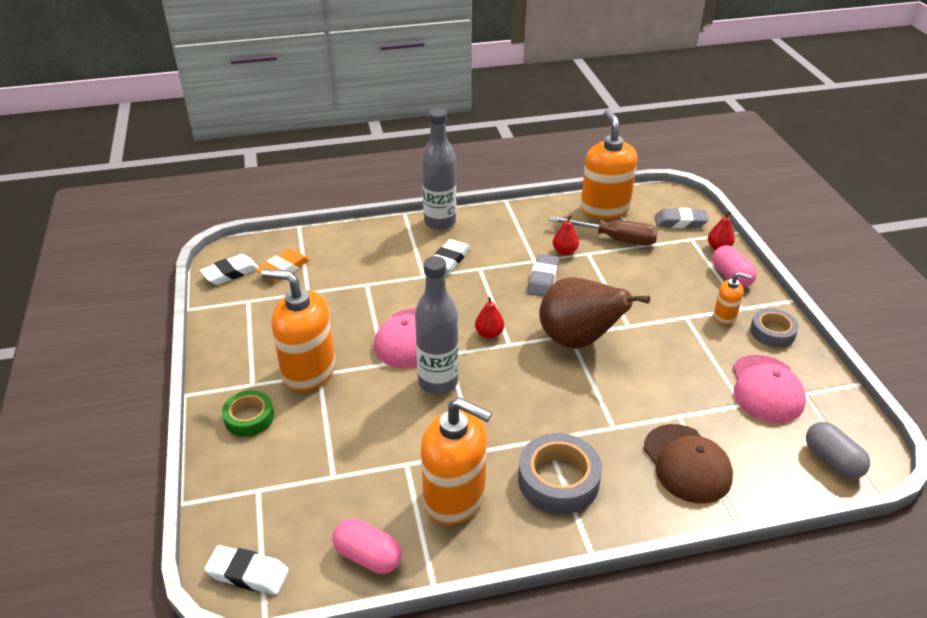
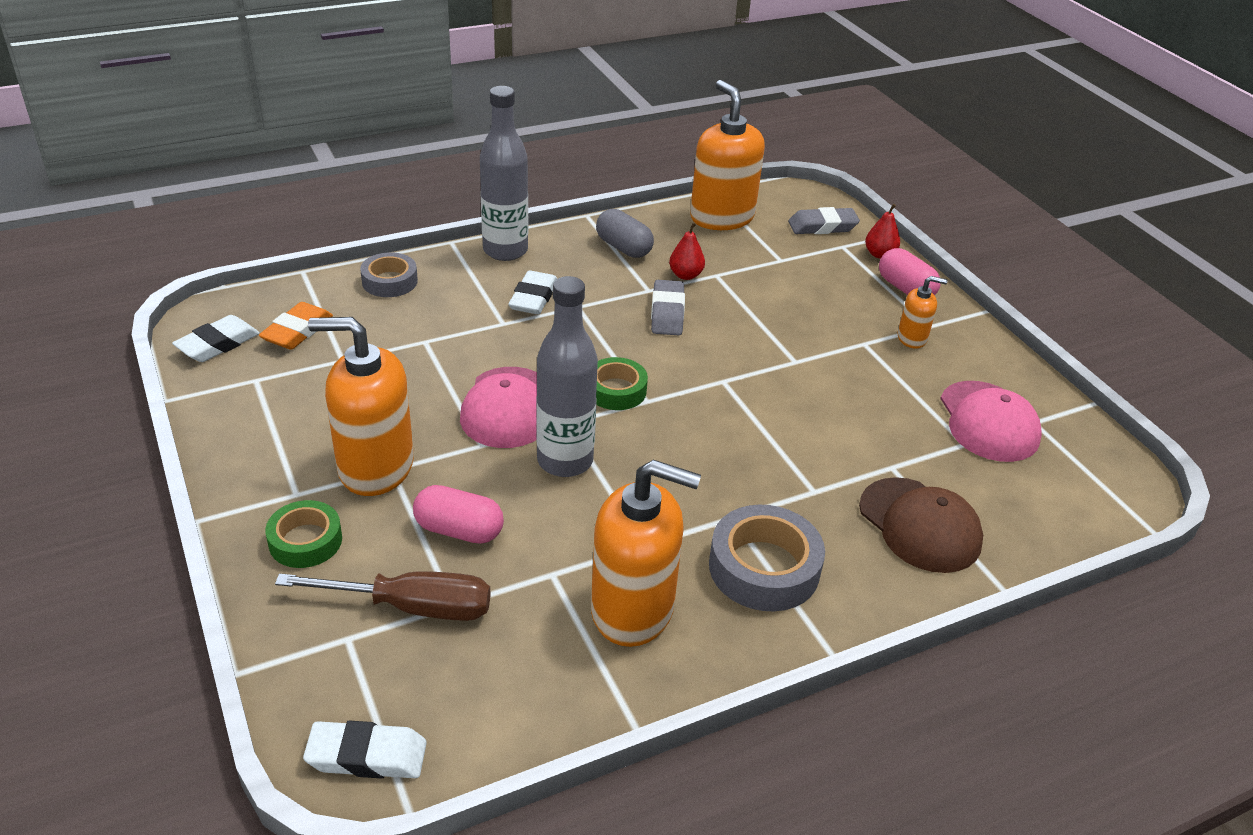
camera: 15 degrees left, 0 degrees up
(368, 556) = (535, 705): pink capsule -> pink capsule (459, 530)
(489, 334) = (616, 390): red pear -> green tape
(578, 340) = (737, 387): brown pear -> none
(615, 239) = (747, 254): brown screwdriver -> brown screwdriver (412, 607)
(772, 332) = (975, 352): grey tape -> grey tape (389, 281)
(832, 461) = (1091, 499): grey capsule -> grey capsule (623, 247)

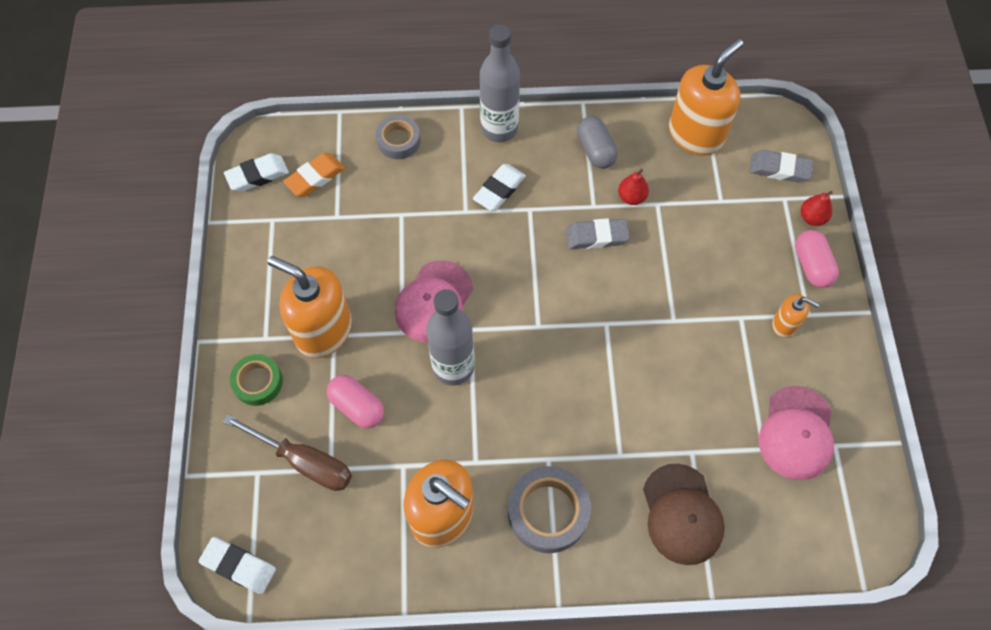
camera: 25 degrees right, 25 degrees up
(616, 390) = (520, 308): green tape -> none
(667, 313) = (596, 236): grey eraser -> grey eraser turned 60 degrees clockwise
(721, 217) = (695, 134): orange soap dispenser -> orange soap dispenser turned 45 degrees clockwise

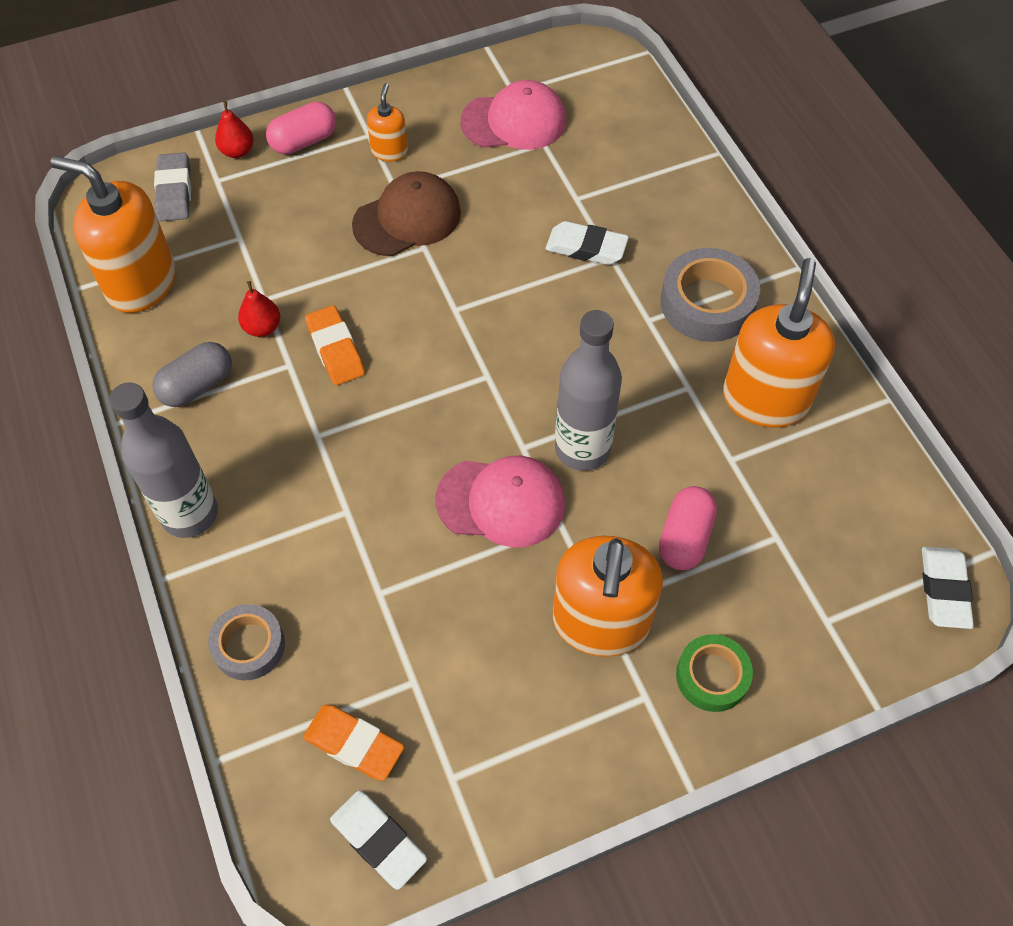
camera: 110 degrees left, 5 degrees down
(304, 462) = (784, 570): brown screwdriver -> none
(499, 190) = (298, 480): white eraser -> white eraser (586, 248)
(596, 236) = (335, 349): grey eraser -> orange eraser
(682, 514) = (648, 192): brown cap -> brown cap (407, 218)

